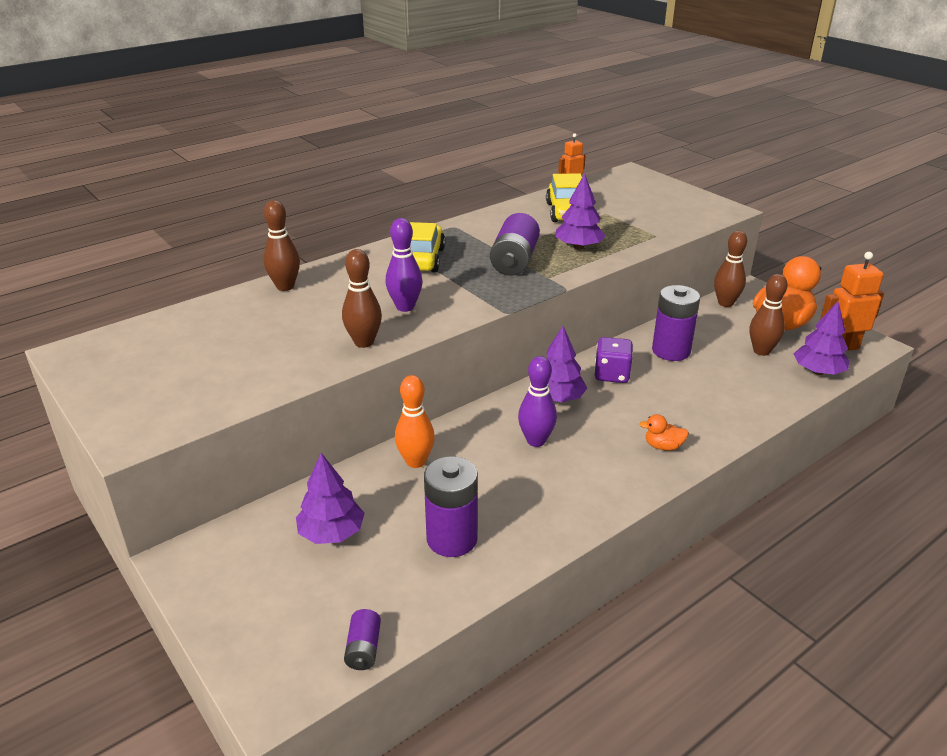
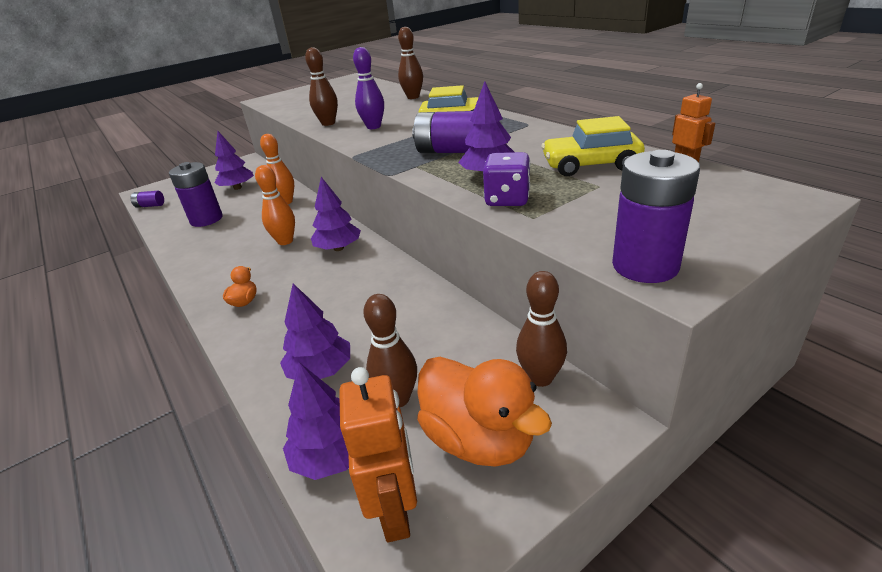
camera: 95 degrees right, 0 degrees up
(536, 441) = (285, 241): purple bowling pin -> orange bowling pin
(612, 374) = (368, 275): purple dice -> purple dice (507, 199)
(671, 351) = (407, 315): purple battery -> purple battery (645, 266)
(746, 385) = (321, 371): none -> purple tree

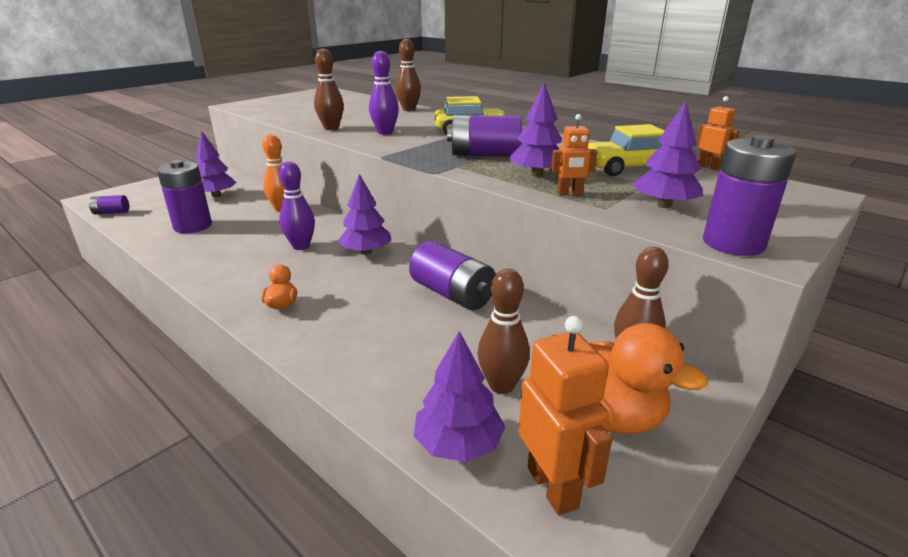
camera: 15 degrees left, 5 degrees down
(285, 241) = (301, 246): orange bowling pin -> purple bowling pin
(321, 371) = (405, 365): purple tree -> purple tree (664, 205)
(396, 296) = (452, 294): none -> purple battery
(507, 199) = (569, 194): purple dice -> orange robot

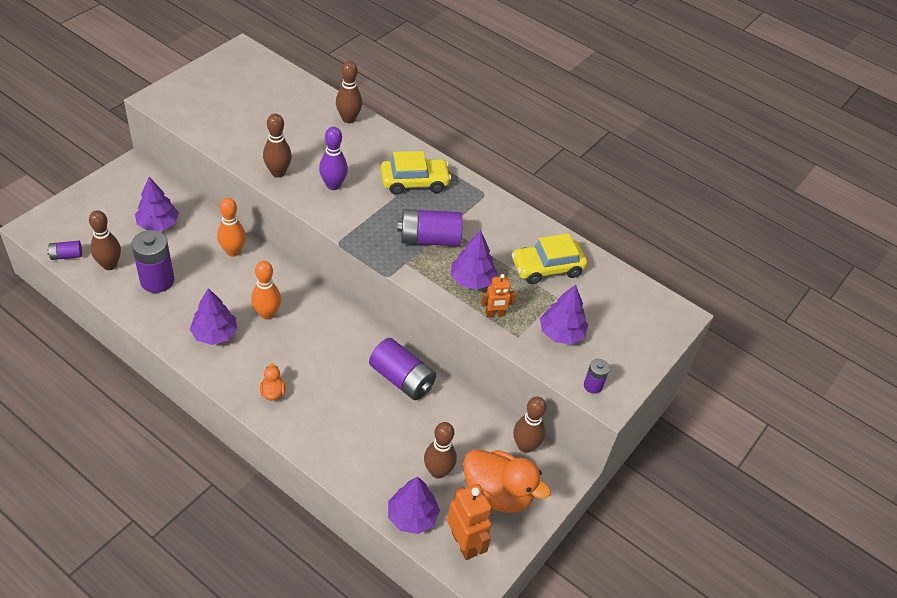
camera: 10 degrees left, 20 degrees up
(150, 217) = (109, 265): none -> brown bowling pin
(301, 246) = (267, 314): purple bowling pin -> orange bowling pin
(366, 252) = (326, 323): purple tree -> purple tree (215, 334)
(709, 167) = (614, 267): orange robot -> none
(733, 243) = (593, 385): purple battery -> purple battery, size x0.51

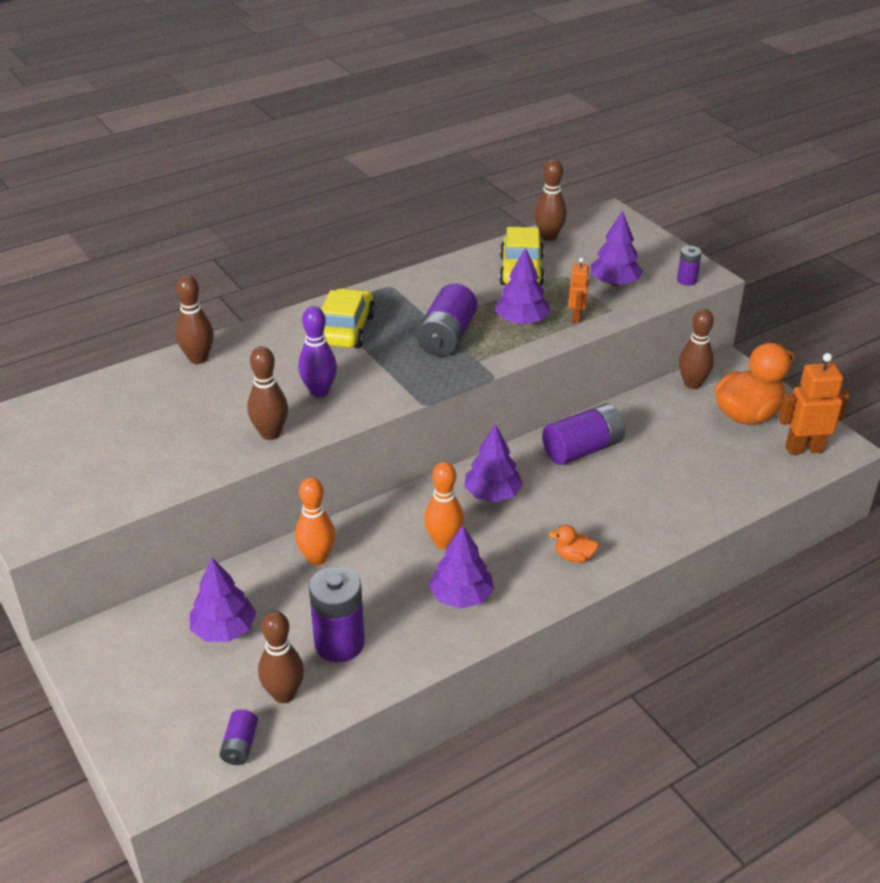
camera: 65 degrees left, 10 degrees down
(412, 516) = (768, 477): purple tree -> purple tree (492, 494)
(438, 471) = (713, 448): brown bowling pin -> brown bowling pin (549, 236)

